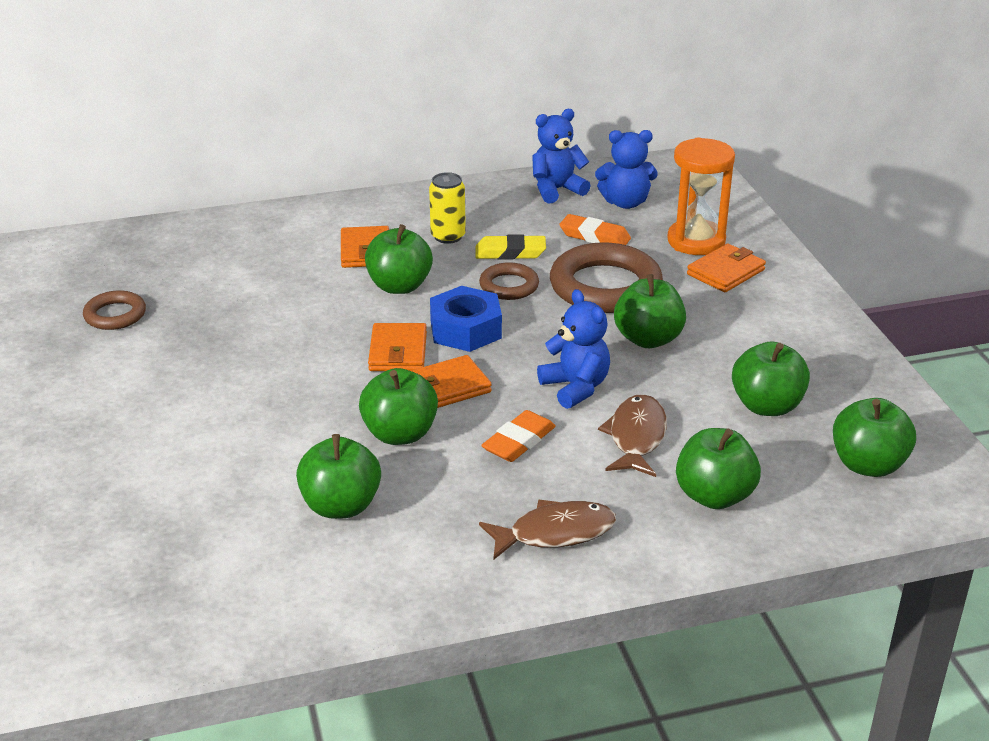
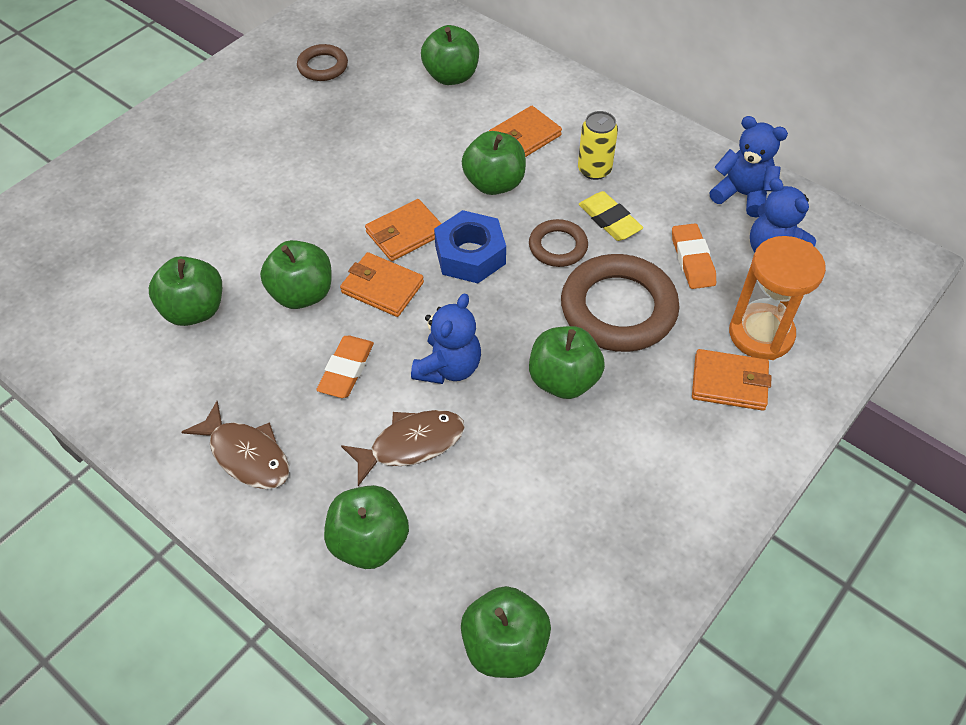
camera: 55 degrees right, 20 degrees up
(519, 441) = (346, 370): orange eraser -> orange eraser turned 75 degrees counterclockwise
(766, 406) = (534, 519): green apple -> green apple (451, 76)

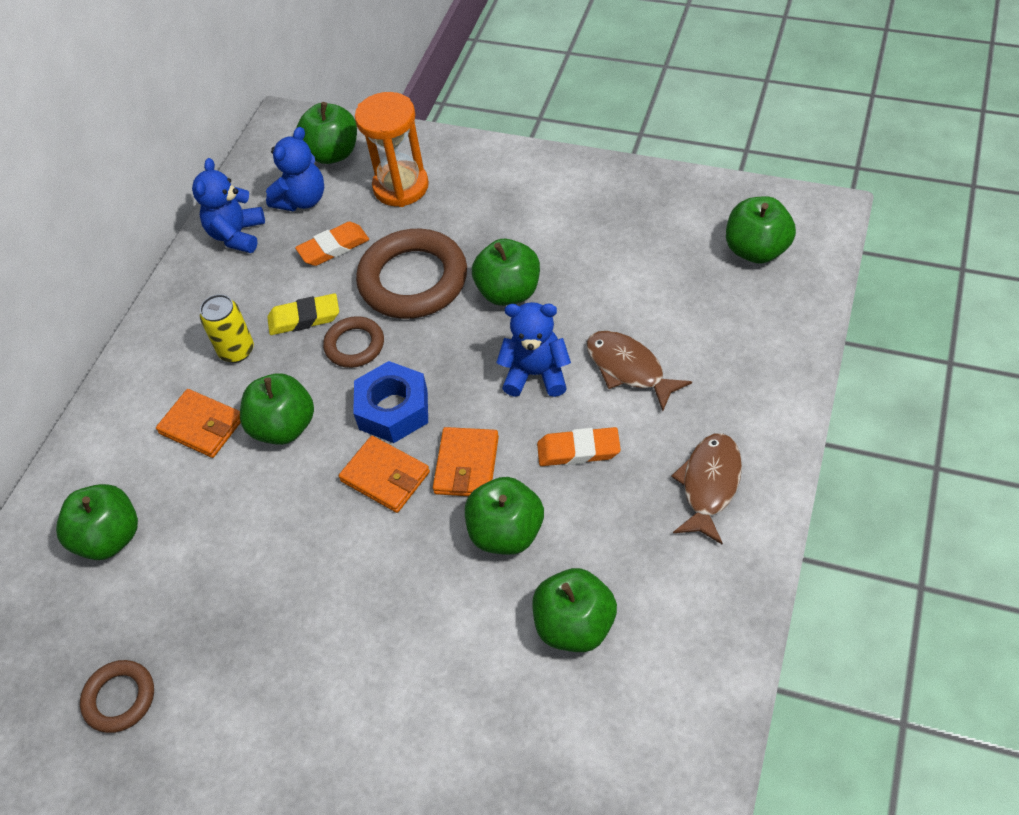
camera: 105 degrees left, 0 degrees up
(369, 541) = (731, 359): green apple -> green apple (333, 153)
(609, 220) = (304, 318): yellow eraser -> yellow eraser turned 45 degrees clockwise
(729, 383) = (460, 193): orange wallet -> none

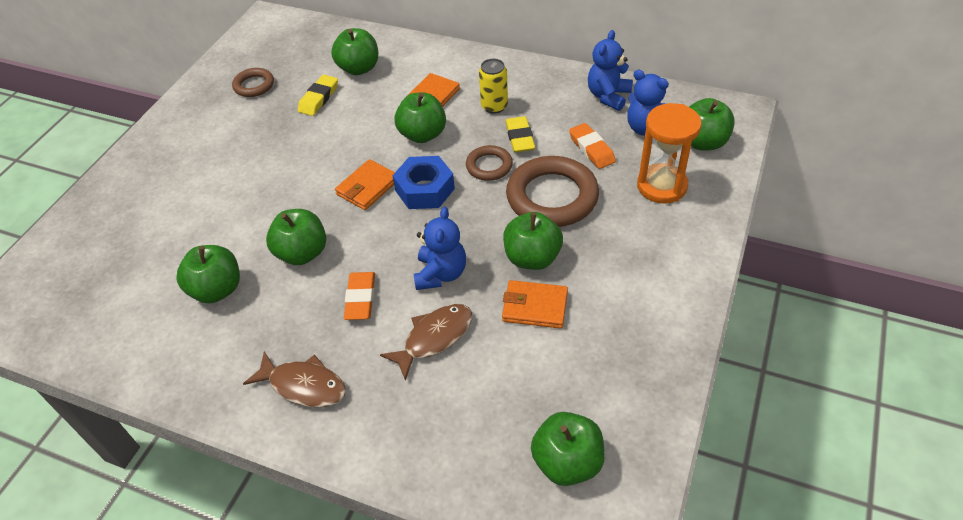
camera: 90 degrees right, 5 degrees down
(176, 582) = (319, 98): none -> yellow eraser
(237, 235) = (608, 96): blue teddy bear -> blue teddy bear turned 75 degrees counterclockwise
(466, 465) = (365, 231): orange wallet -> orange wallet (535, 307)

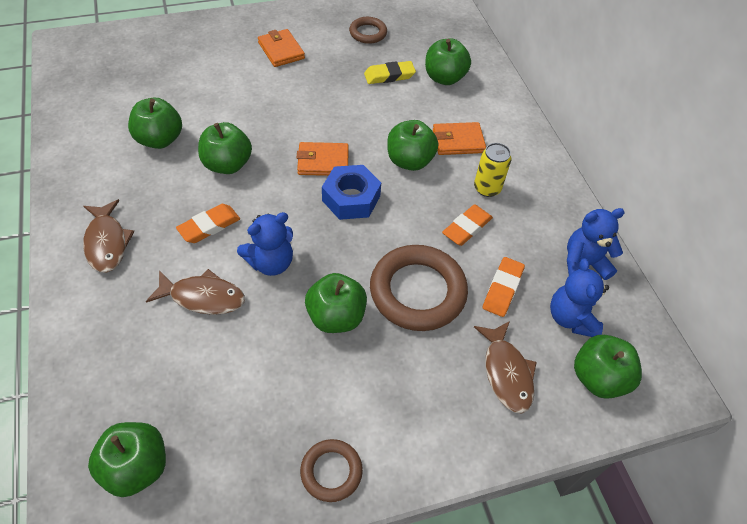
camera: 45 degrees right, 5 degrees up
(489, 166) = (414, 225): brown ring -> brown ring (331, 471)
(520, 138) = (467, 228): yellow eraser -> orange eraser
(535, 307) = (284, 349): orange wallet -> orange wallet (281, 50)
(661, 186) = (506, 372): orange hourglass -> brown fish

